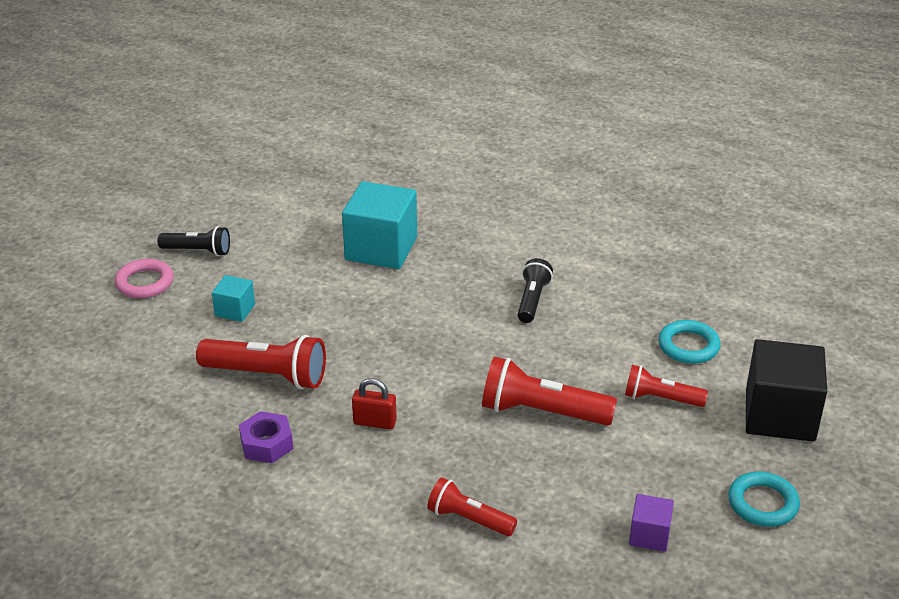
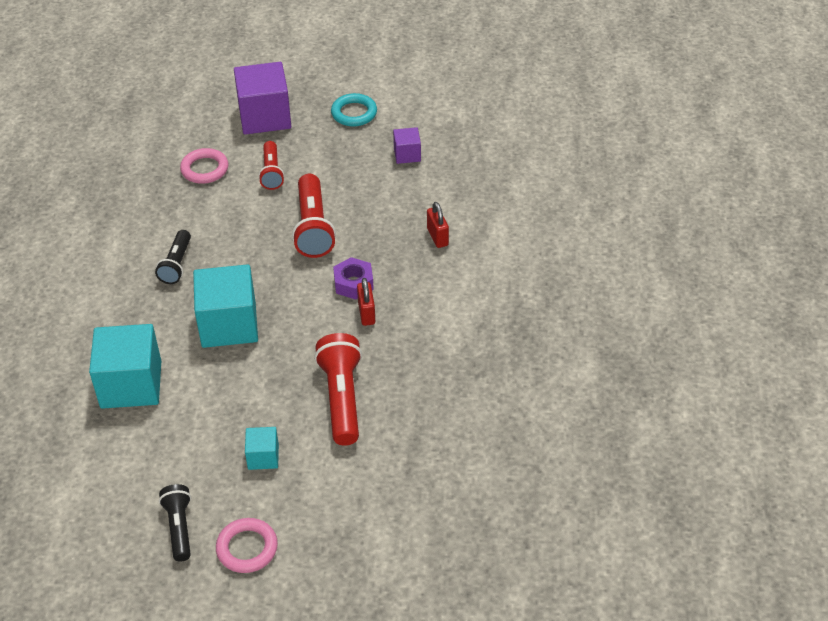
camera: 110 degrees left, 10 degrees up
(267, 444) = (420, 367): purple nut -> purple nut (353, 283)
(421, 320) = (229, 324): none -> turquoise cube
(468, 519) = (437, 237): red flashlight -> red padlock
(532, 300) = (176, 264): black flashlight -> black flashlight turned 75 degrees counterclockwise
(688, 346) = (204, 169): turquoise ring -> pink ring
(780, 415) = (264, 117): black cube -> purple cube

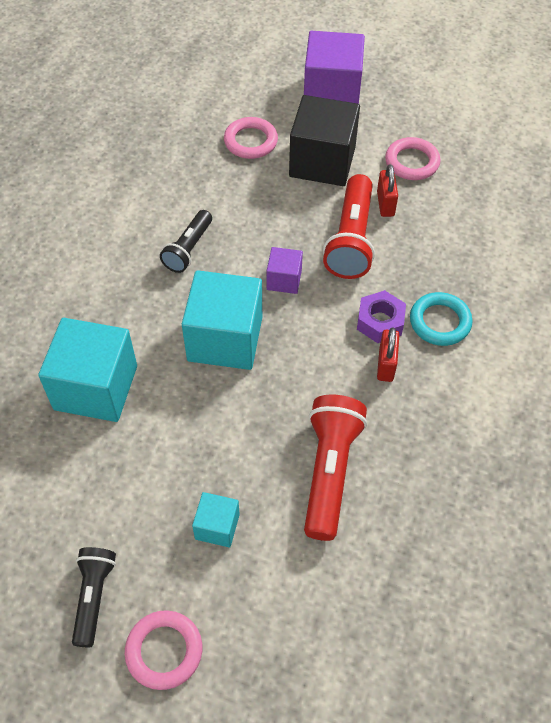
camera: 15 degrees right, 10 degrees up
(272, 172) = (322, 162): red flashlight -> black cube
(348, 157) = (412, 162): none -> pink ring
(354, 113) = (431, 111): turquoise ring -> turquoise ring (440, 322)
(407, 154) = (479, 174): purple cube -> purple cube (284, 280)
(437, 237) = (492, 285): red padlock -> red padlock (385, 204)

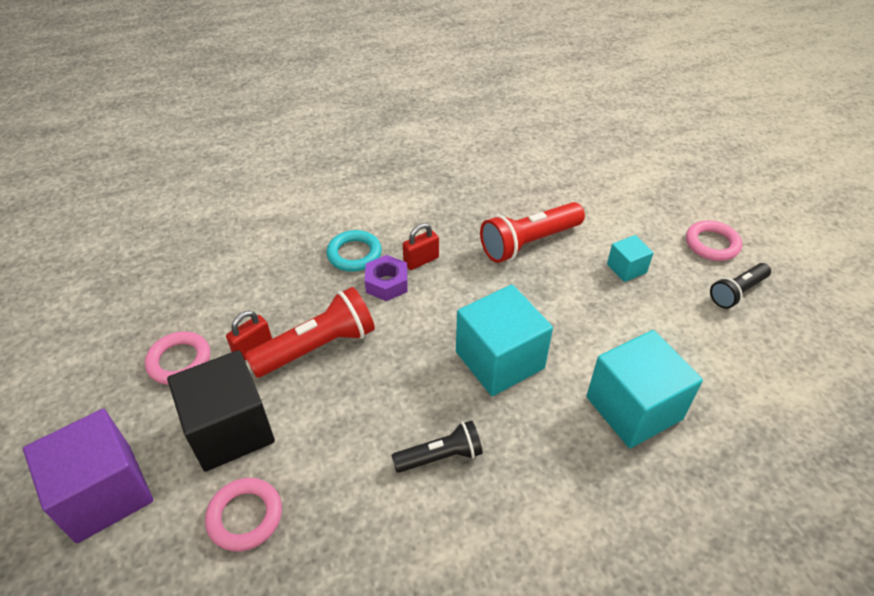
camera: 130 degrees left, 10 degrees down
(284, 280) = (404, 362): purple cube -> none

